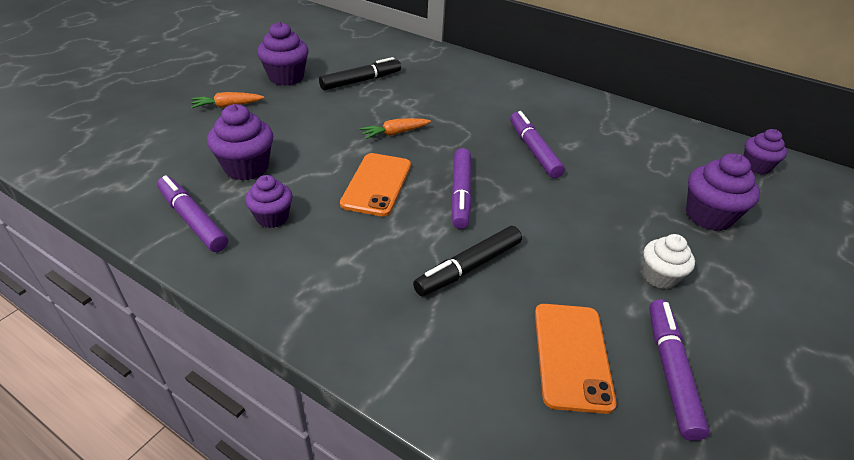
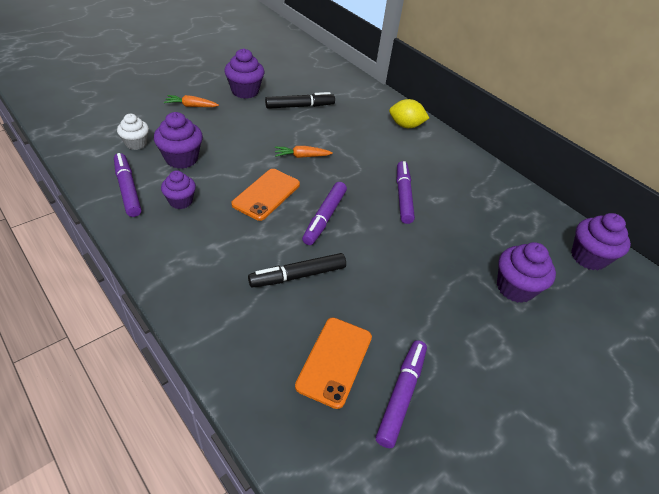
camera: 15 degrees right, 5 degrees up
(491, 78) = (405, 125): none -> yellow lemon
(659, 277) = (440, 324): white cupcake -> white cupcake (136, 143)
(755, 167) = (588, 257): purple cupcake -> purple cupcake, size x1.52

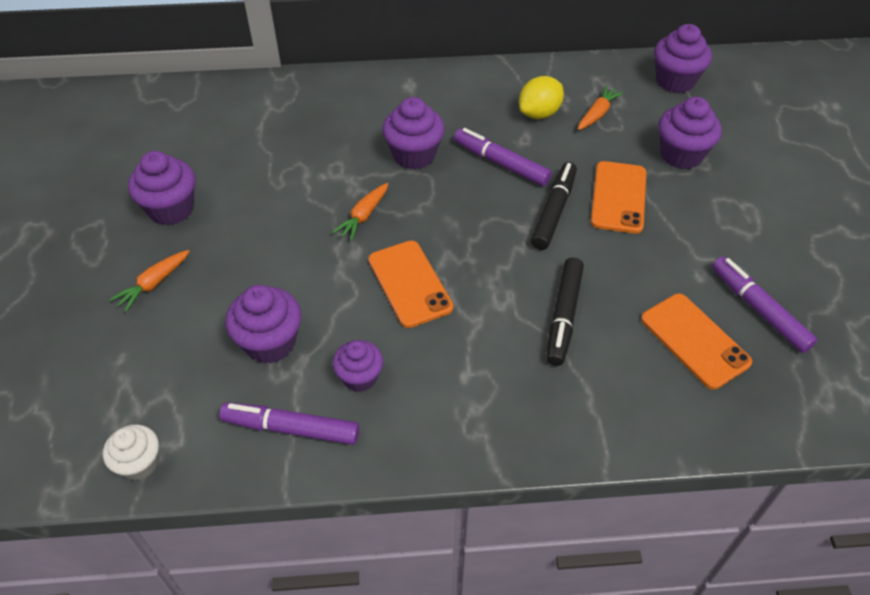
camera: 50 degrees left, 5 degrees up
(136, 143) = (192, 383): white cupcake -> white cupcake (139, 463)
(300, 106) = (258, 169): black marker -> black marker (554, 211)
(324, 217) = (488, 249): purple marker -> none
(370, 157) = (414, 155): none -> purple cupcake
(405, 125) = (381, 93): yellow lemon -> yellow lemon (539, 113)
(433, 266) = (618, 197): none -> orange phone
(502, 226) = (597, 114): none -> orange carrot

